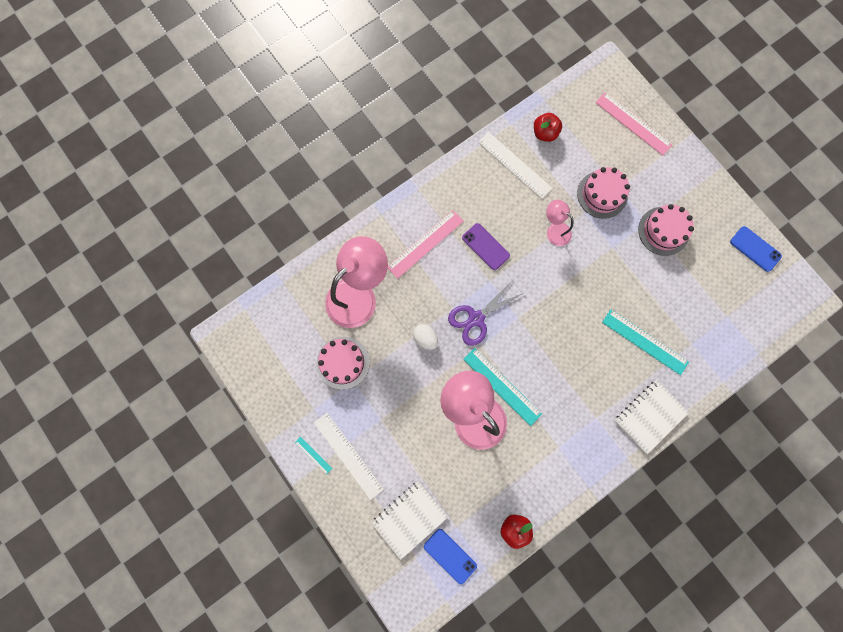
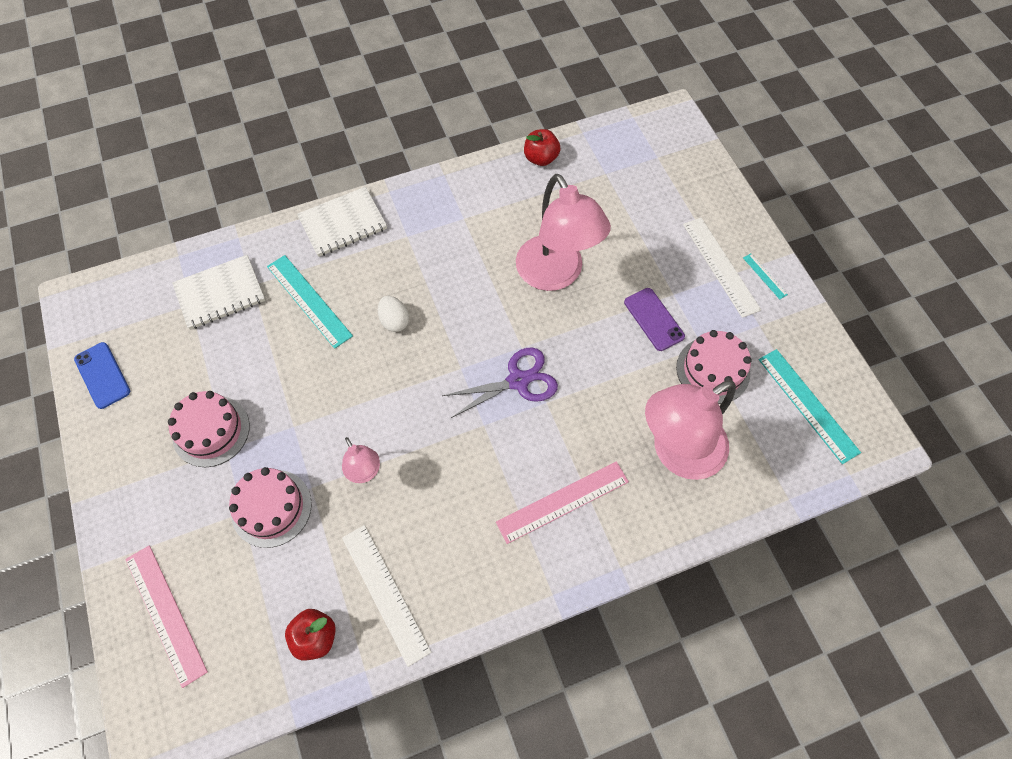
camera: 165 degrees left, 15 degrees down
(409, 519) = (658, 191): white notebook -> white notebook (220, 293)
(425, 338) = (594, 373): white egg -> white egg (394, 321)
(450, 555) = (619, 151): blue phone -> none
(485, 247) = (474, 474): purple phone -> purple phone (654, 319)
(502, 386) = (509, 294): turquoise ruler -> turquoise ruler (808, 405)

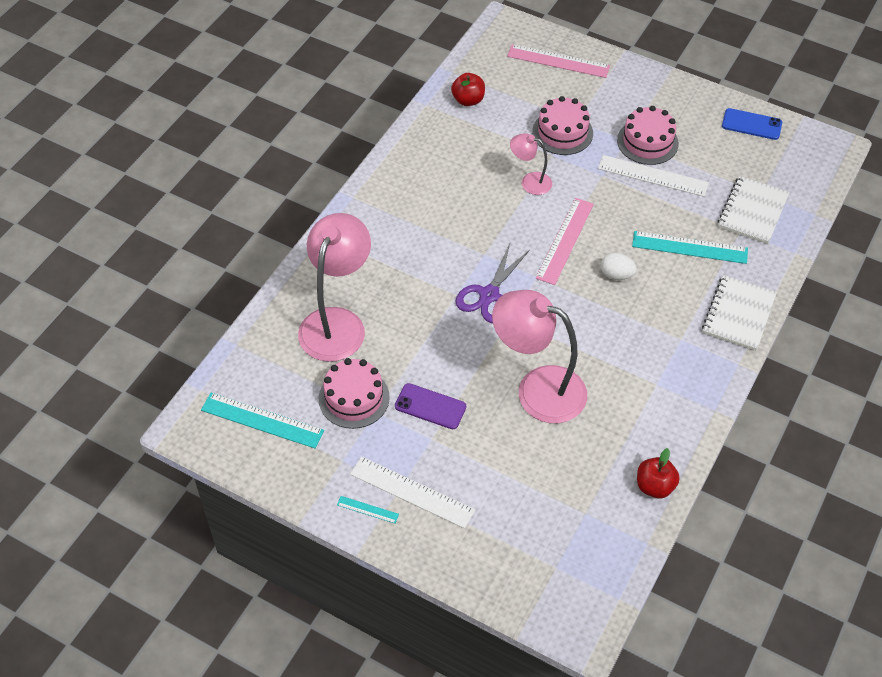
camera: 140 degrees right, 10 degrees down
(385, 593) = (451, 139): white ruler -> white ruler (653, 176)
(562, 501) = (390, 245): pink ruler -> pink ruler (565, 240)

